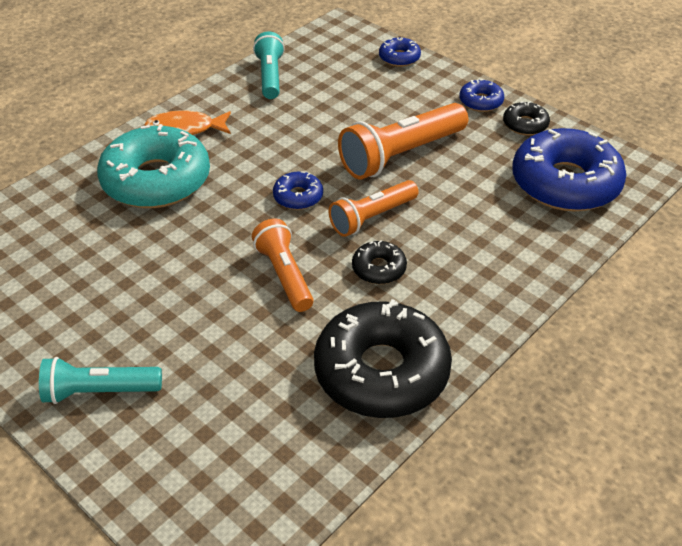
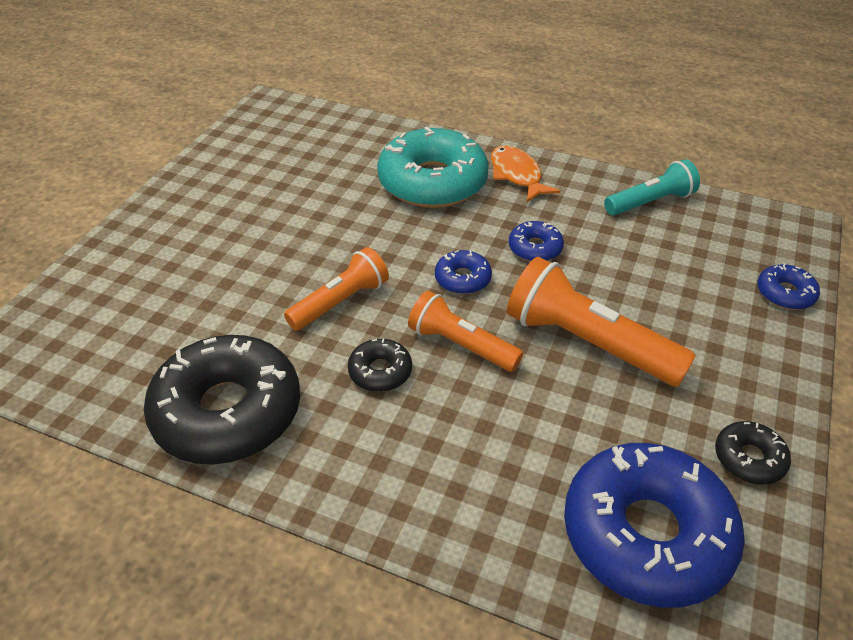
camera: 70 degrees right, 0 degrees up
(99, 391) = (165, 235): turquoise flashlight -> none
(480, 102) = (761, 397): blue donut -> blue donut (535, 248)

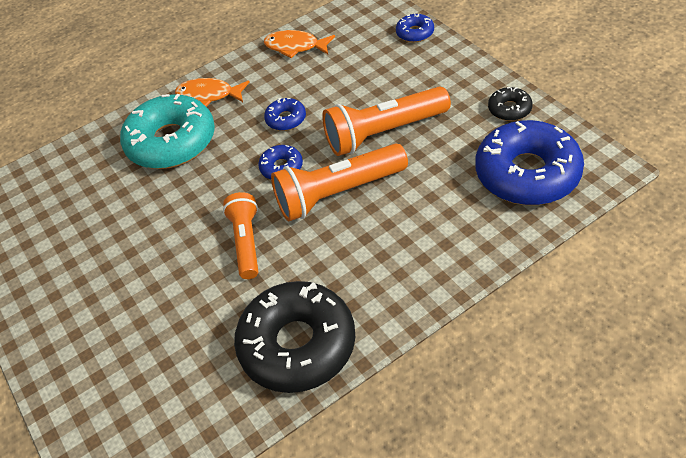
camera: 50 degrees left, 5 degrees up
(380, 371) = (327, 244): black donut -> none
(461, 345) = (338, 193): orange flashlight -> orange flashlight, size x1.56
(650, 202) = (295, 47): turquoise flashlight -> orange fish

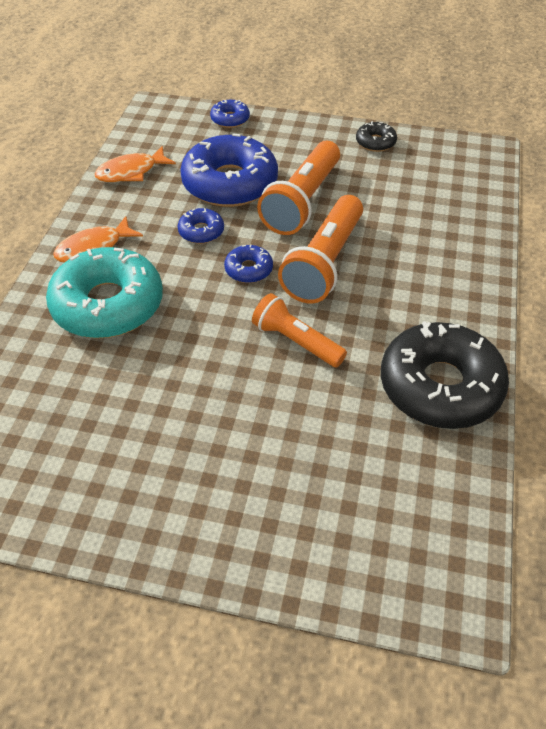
camera: 50 degrees left, 0 degrees up
(527, 174) = (443, 179): blue donut -> blue donut (230, 183)

